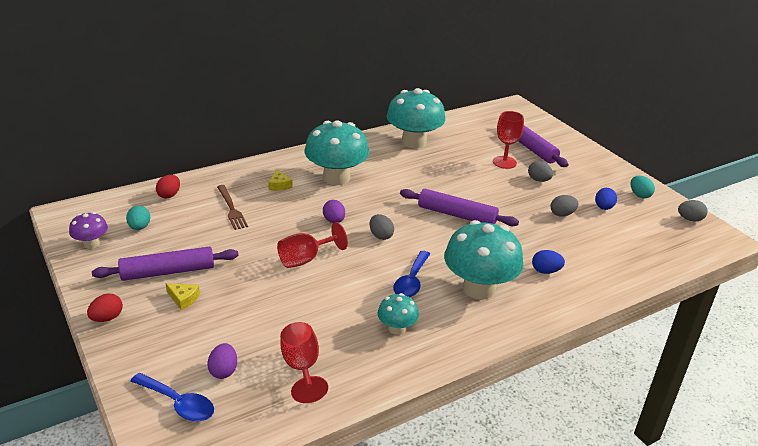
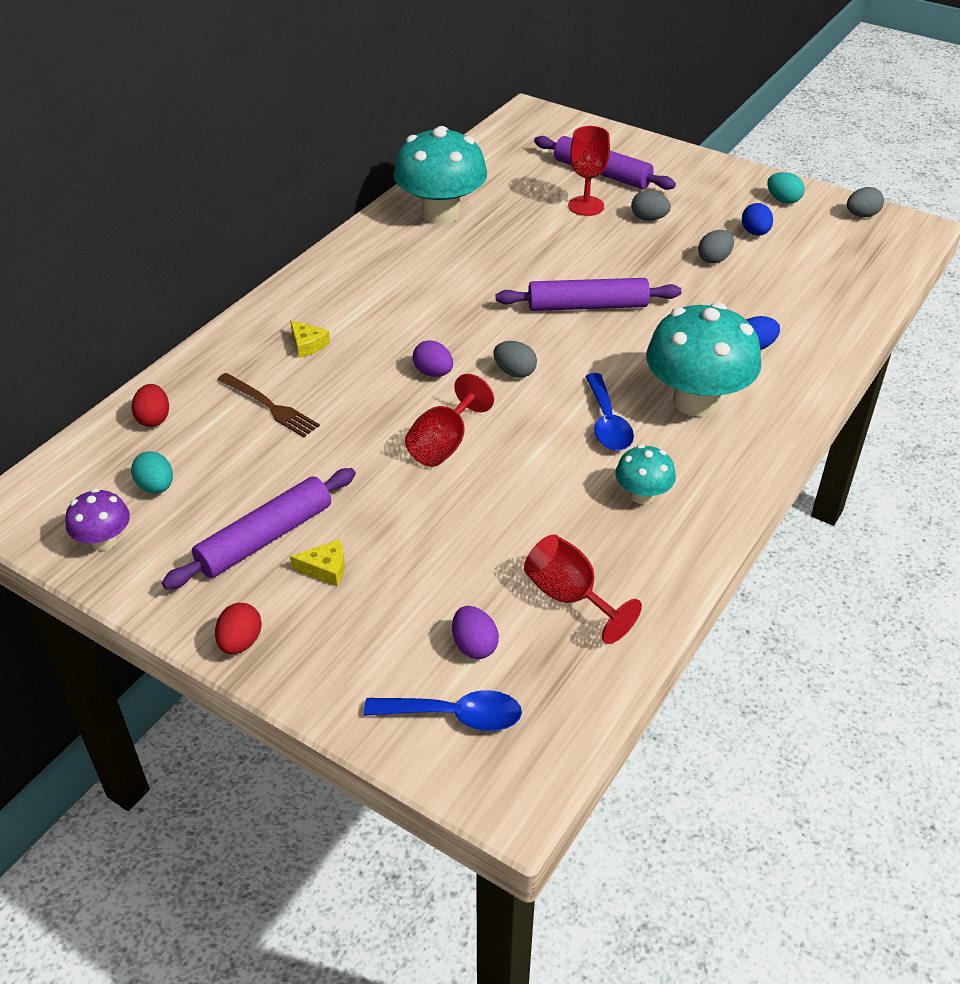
camera: 25 degrees left, 10 degrees up
(336, 178) = (380, 305): turquoise mushroom -> none

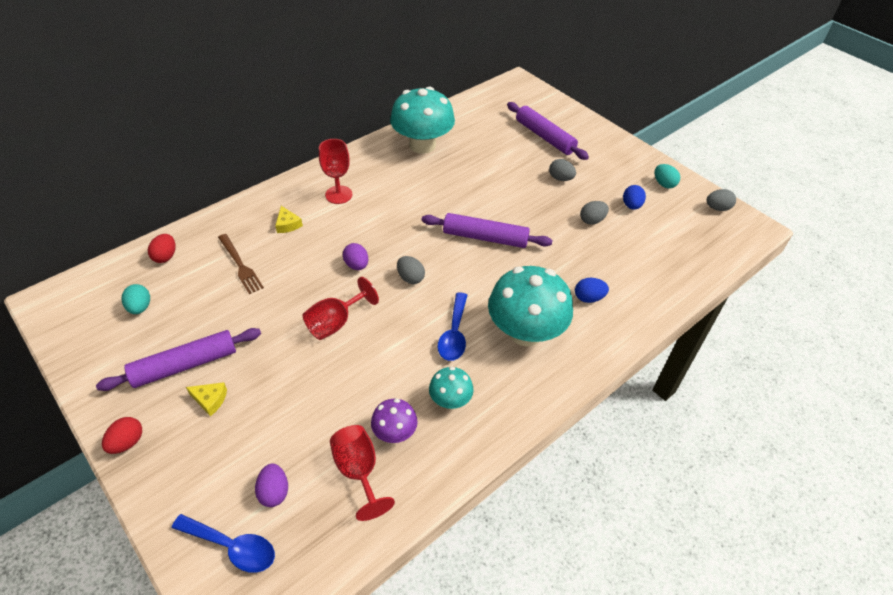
camera: 15 degrees right, 5 degrees up
(104, 541) = (88, 340): purple mushroom -> purple mushroom (395, 432)
(586, 206) = (521, 160): red goblet -> red goblet (338, 195)

